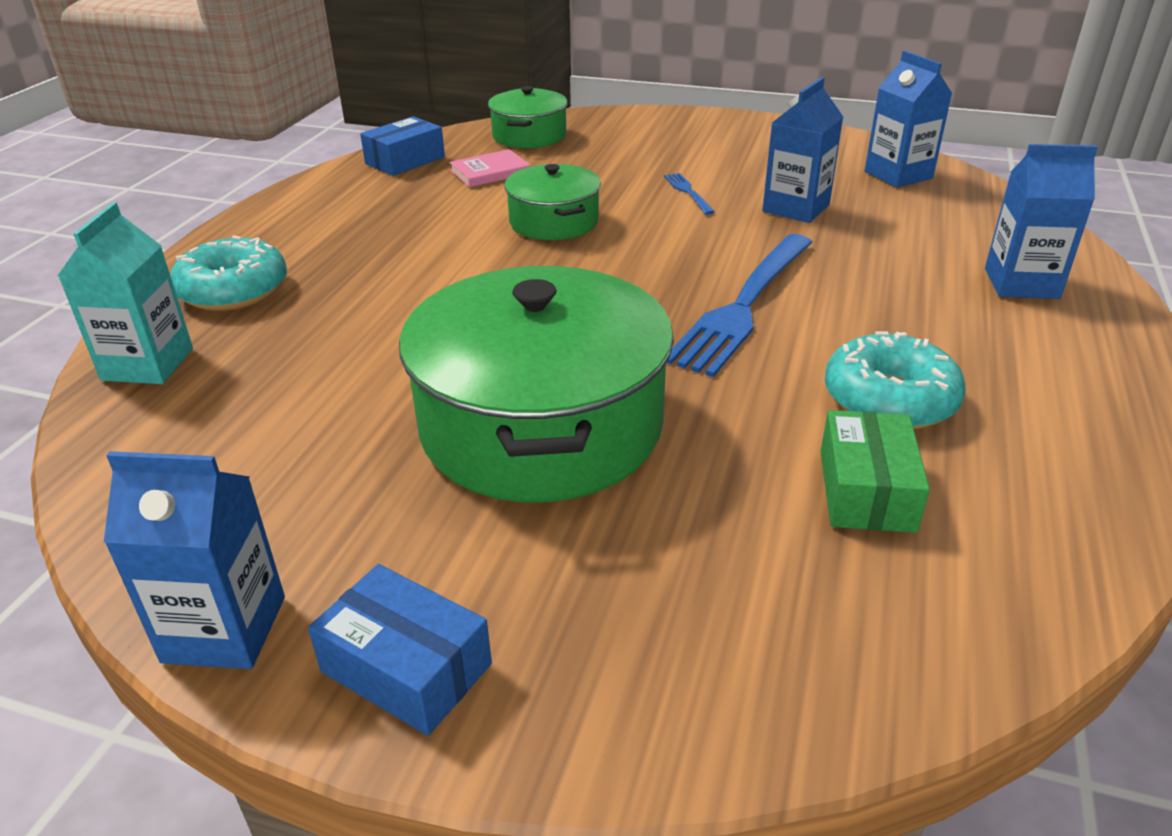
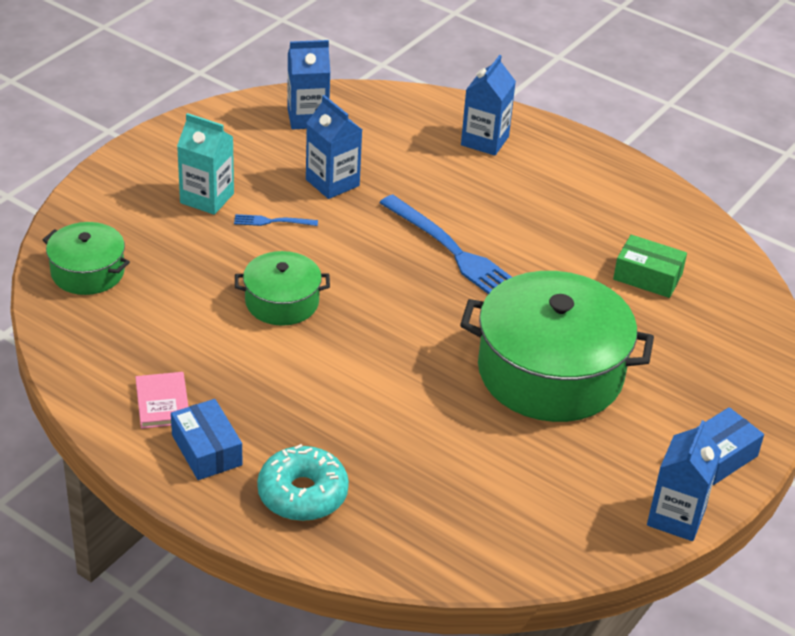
camera: 75 degrees left, 5 degrees up
(147, 364) = (397, 546): turquoise carton -> turquoise carton (207, 198)
(405, 160) = (91, 360): blue box -> blue box (206, 450)
(490, 172) = (158, 313): pink book -> pink book (162, 403)
(889, 399) = (578, 239): turquoise donut -> none

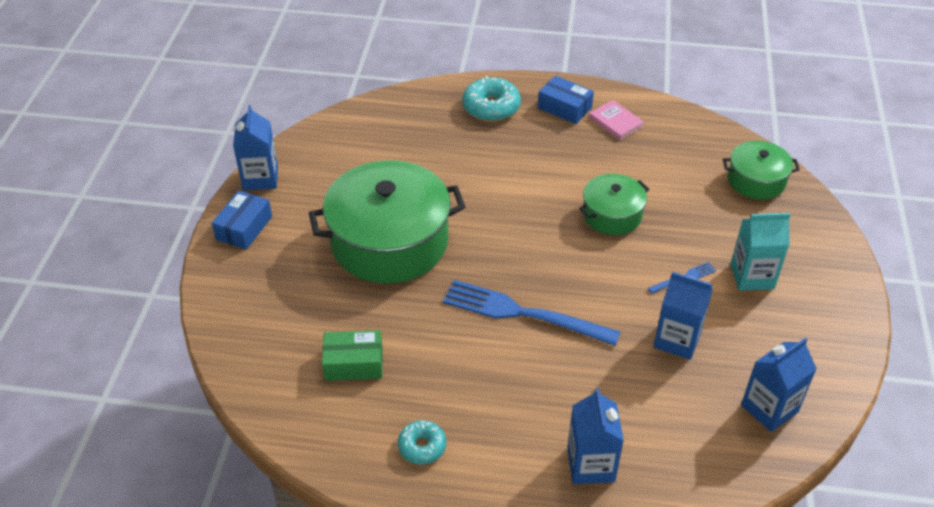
camera: 155 degrees right, 5 degrees up
(616, 199) = (422, 446): none -> turquoise donut

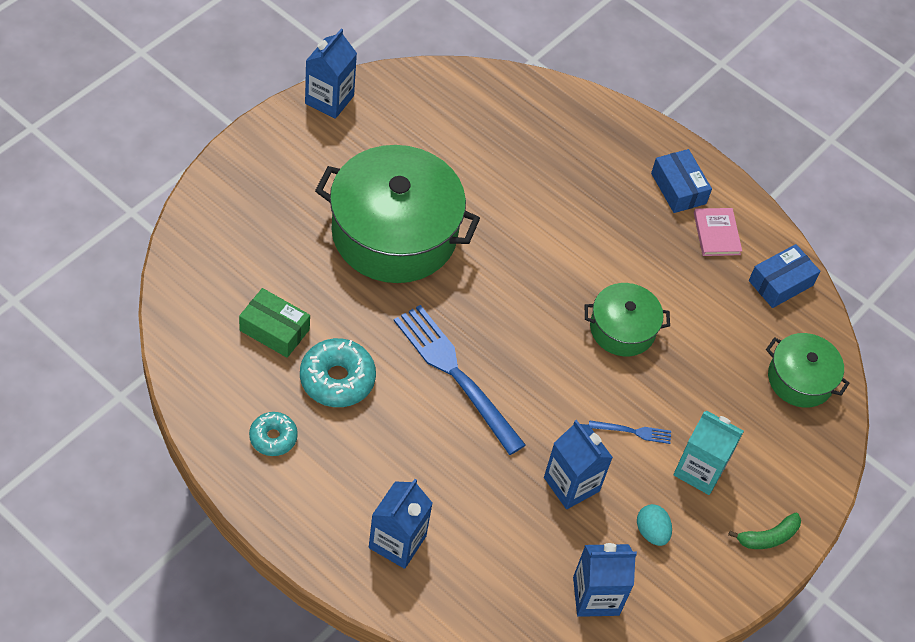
camera: 25 degrees right, 10 degrees up
(244, 228) = (278, 143): blue box -> blue box (780, 283)
(491, 107) = (605, 146): turquoise donut -> turquoise donut (337, 379)
(762, 338) = (651, 532): none -> turquoise egg
(838, 293) = (768, 537): none -> green banana

